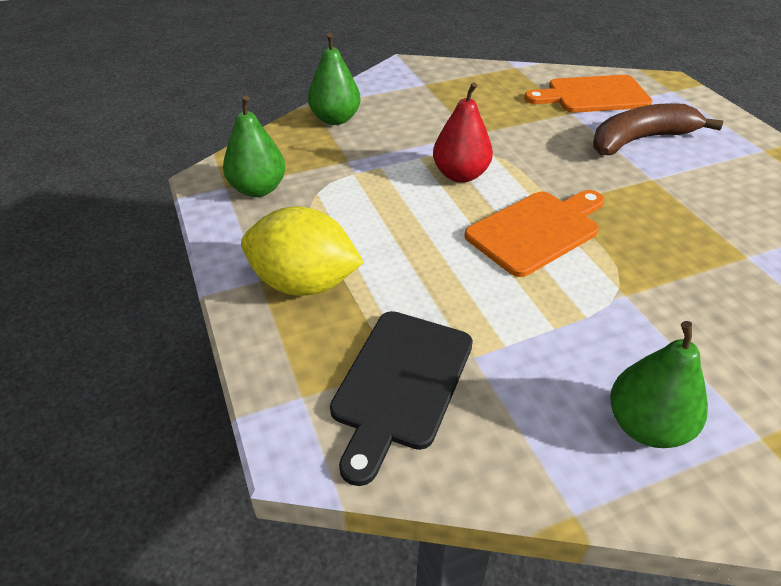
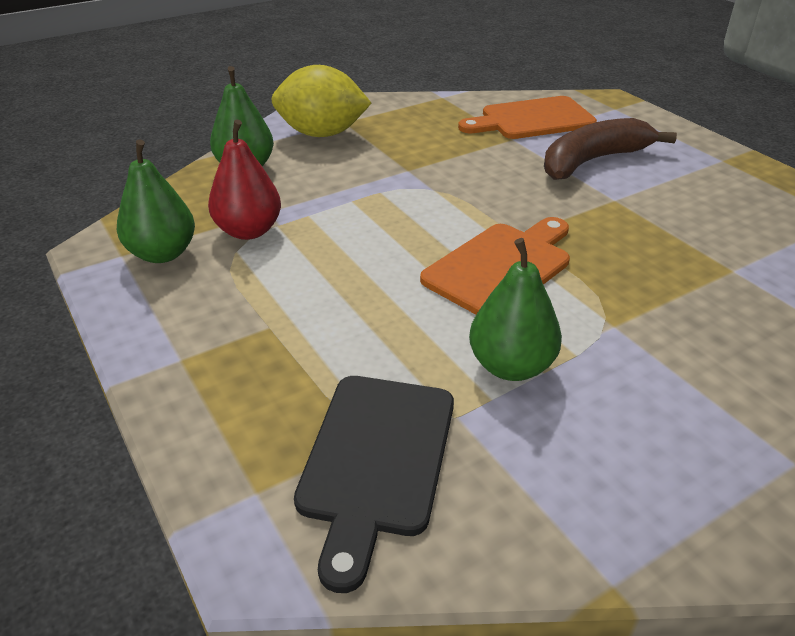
camera: 10 degrees left, 5 degrees down
(304, 283) = (237, 357): yellow lemon -> yellow lemon (322, 134)
(460, 175) = (403, 215): red pear -> red pear (248, 231)
(646, 426) = (670, 468): green pear -> green pear (511, 366)

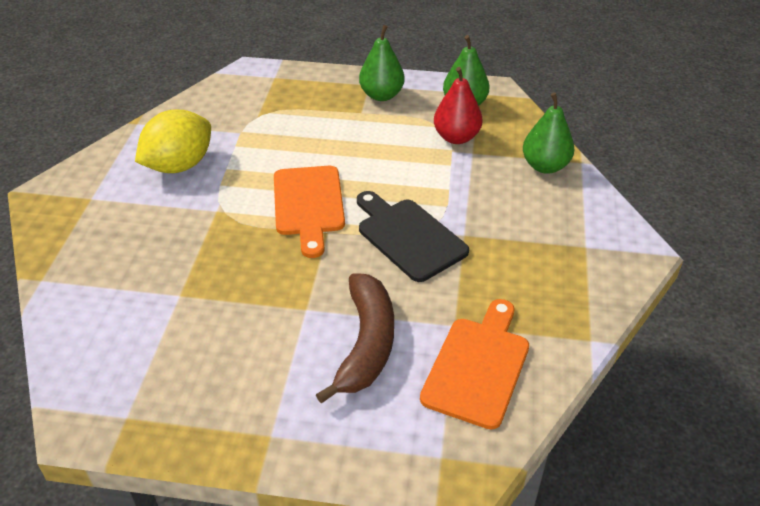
camera: 130 degrees right, 5 degrees up
(322, 134) = (570, 223): yellow lemon -> yellow lemon (179, 165)
(376, 460) = (250, 104): black cutting board -> black cutting board (408, 236)
(511, 366) = (242, 161): green pear -> green pear (381, 95)

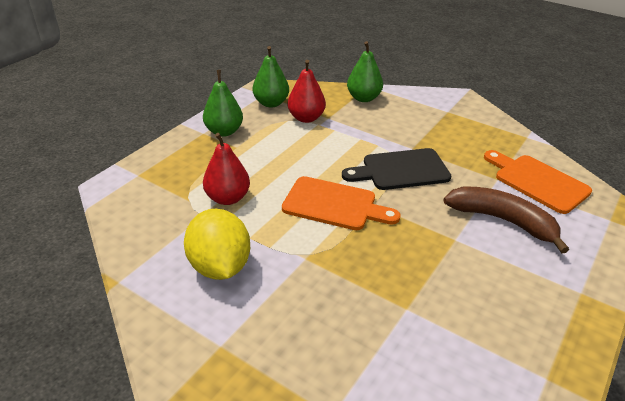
camera: 65 degrees left, 5 degrees down
(274, 136) = (228, 198): none -> red pear

